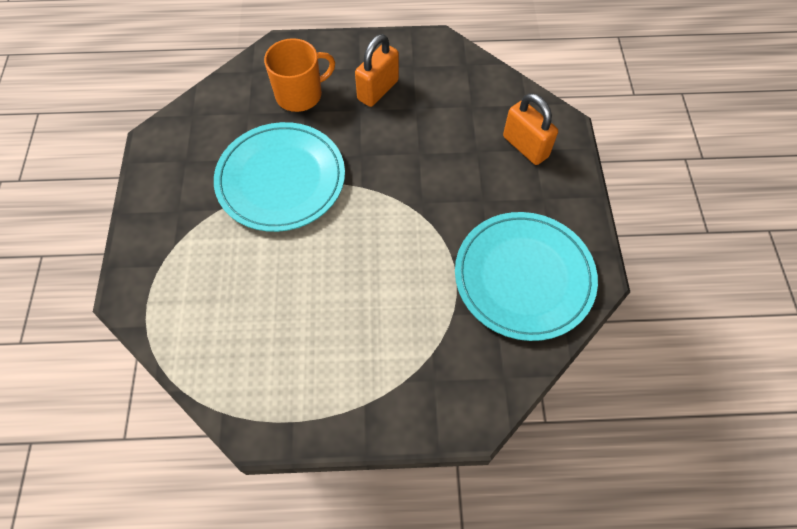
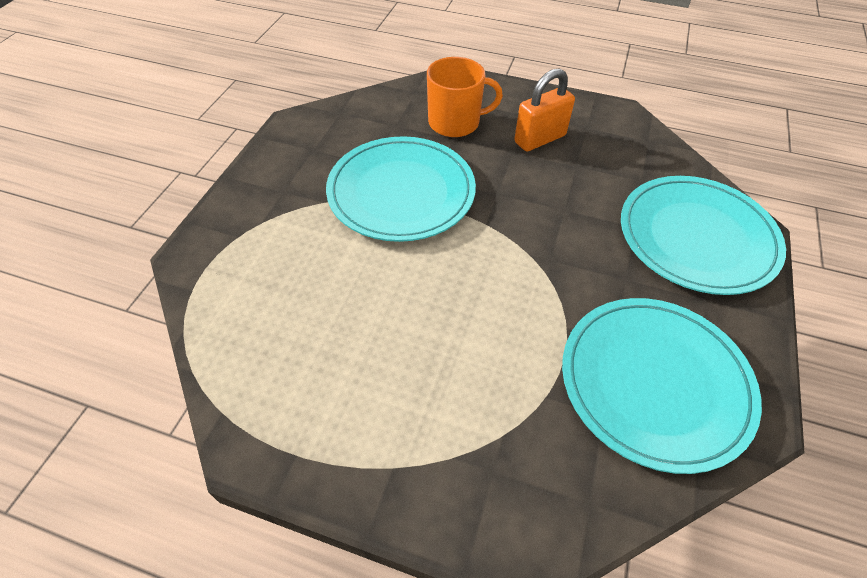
camera: 20 degrees right, 10 degrees down
(525, 147) = (697, 237): orange padlock -> turquoise plate

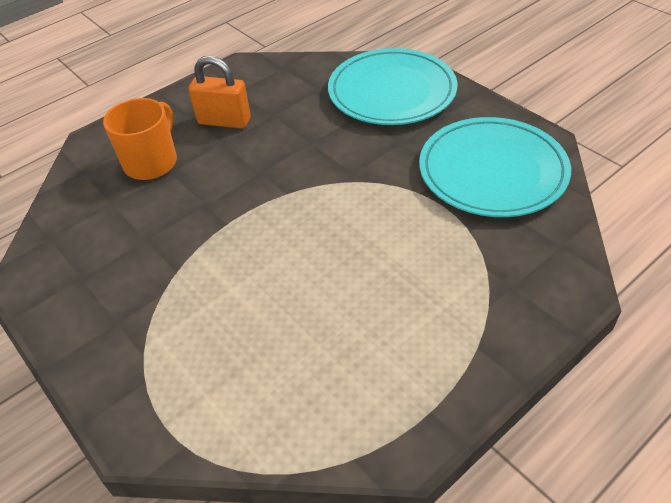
camera: 55 degrees left, 5 degrees down
(401, 192) = (202, 233): turquoise plate -> none
(540, 139) = (224, 121): orange padlock -> orange padlock turned 75 degrees counterclockwise

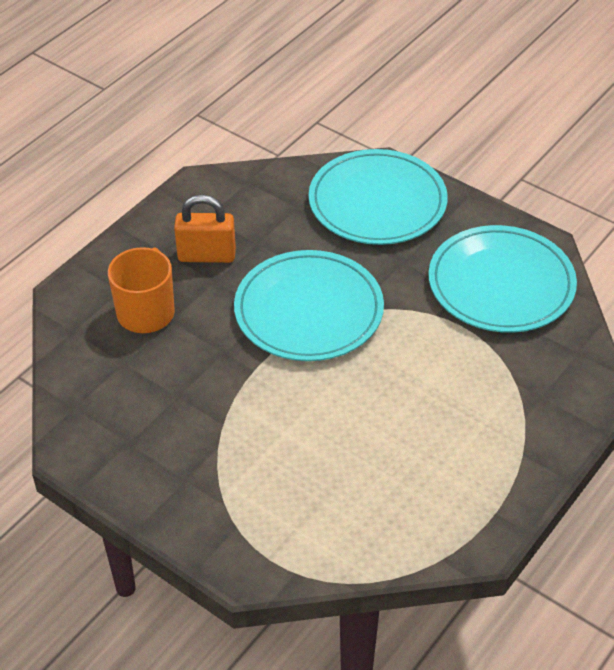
camera: 15 degrees left, 0 degrees up
(298, 176) = (309, 310): none -> turquoise plate

